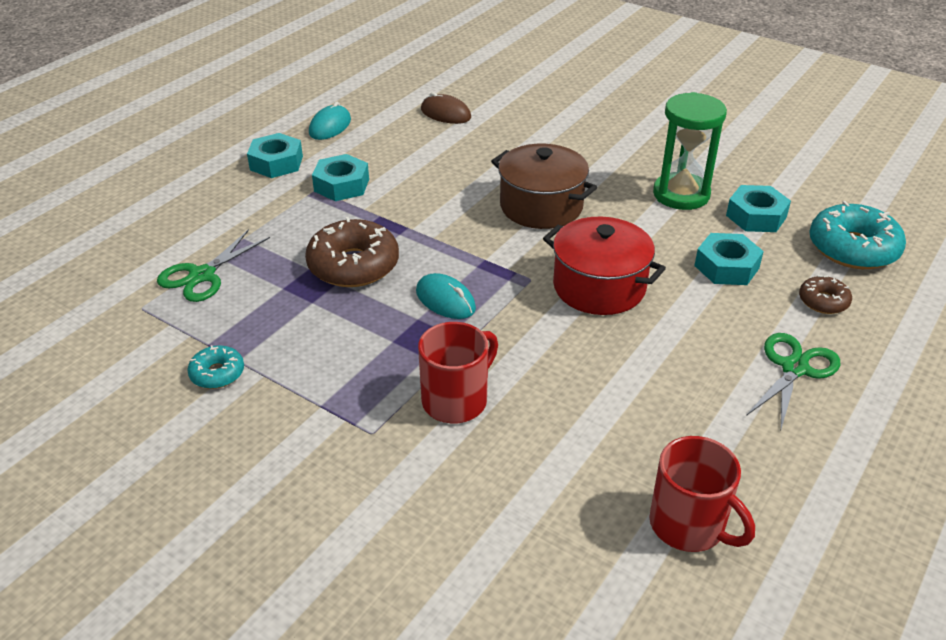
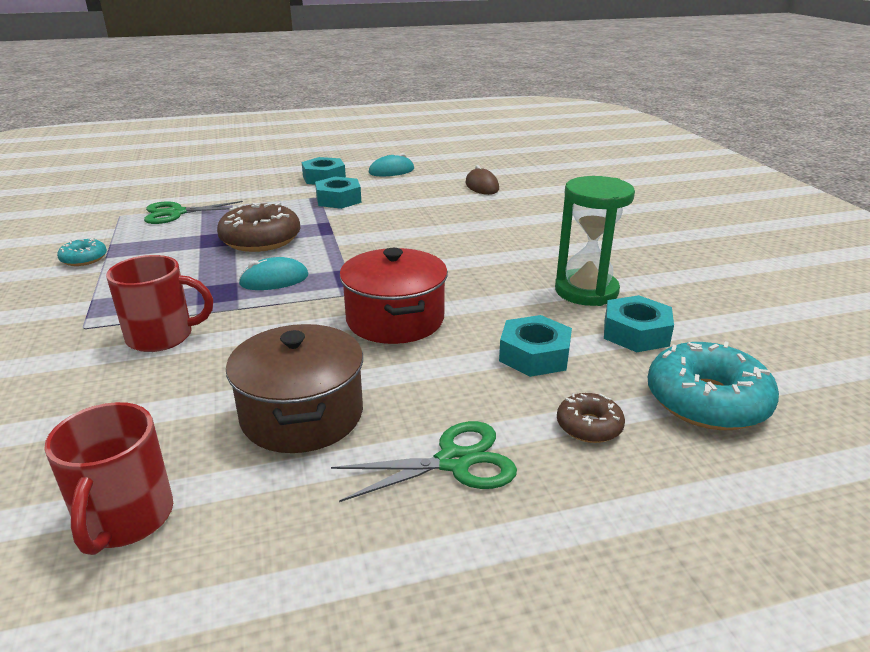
camera: 40 degrees right, 10 degrees down
(445, 300) = (274, 280): turquoise mouse -> turquoise mouse turned 75 degrees clockwise
(541, 206) = (449, 256): brown pot -> brown pot (302, 415)

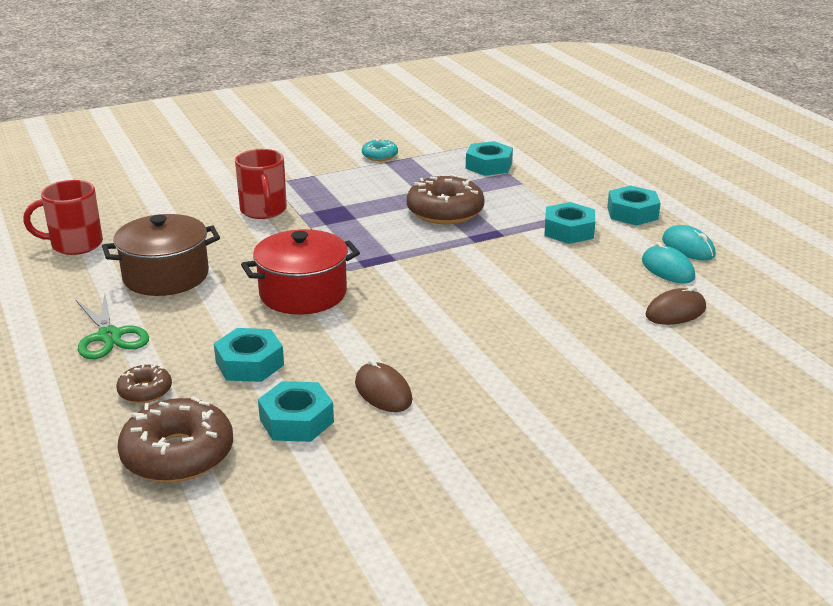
camera: 80 degrees right, 0 degrees up
(176, 213) = (489, 165): green scissors -> turquoise nut
(274, 280) = (364, 232): turquoise mouse -> turquoise mouse (667, 269)
(586, 291) = (383, 392): green hourglass -> brown mouse
(707, 401) = (178, 454): turquoise donut -> brown donut

